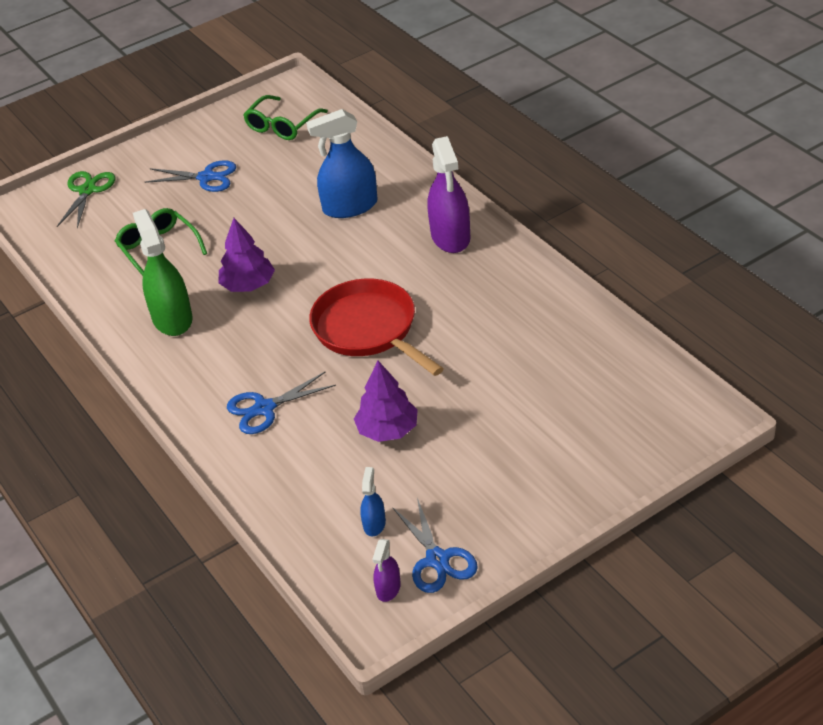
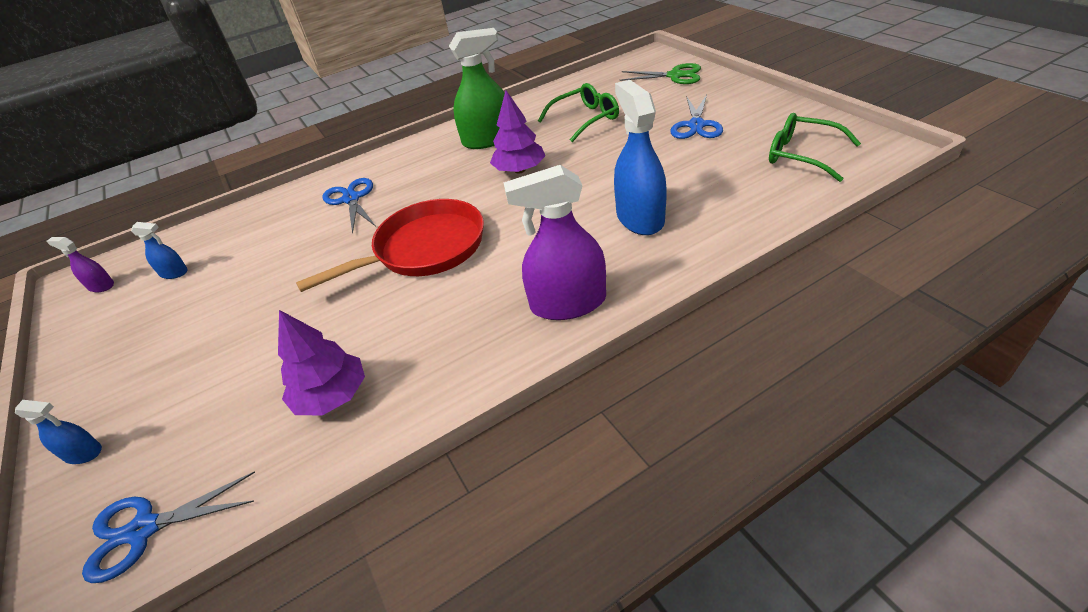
camera: 95 degrees right, 0 degrees up
(388, 430) = (277, 273): purple tree -> purple tree (332, 396)
(437, 559) = (101, 314): blue scissors -> blue scissors (144, 530)
(603, 475) = (83, 453): none -> blue spray bottle

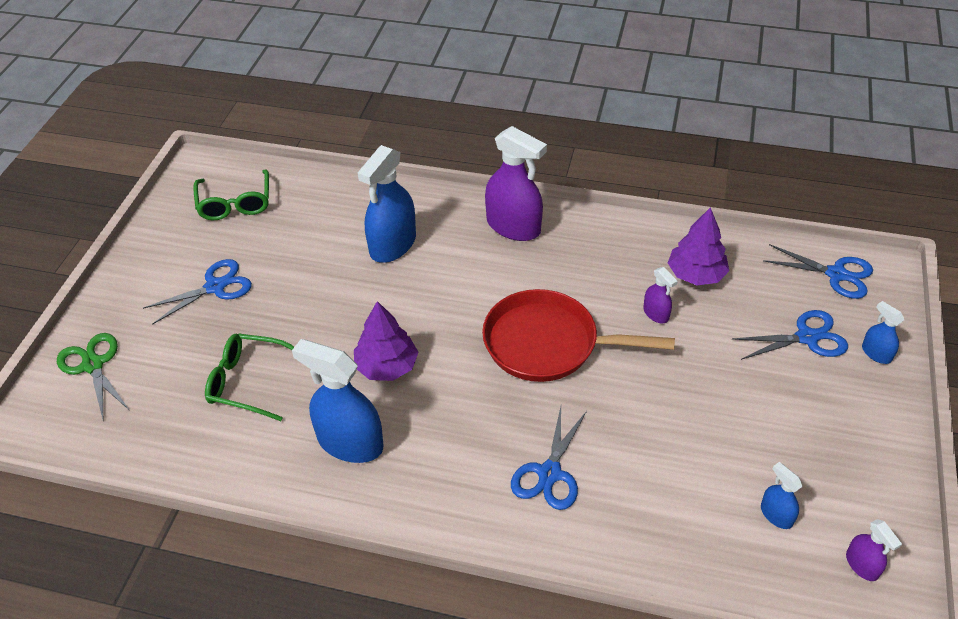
camera: 140 degrees left, 5 degrees up
(173, 416) = (807, 337): none -> blue scissors
(349, 330) = (656, 313): none -> purple spray bottle
(487, 140) = (350, 442): green spray bottle -> blue spray bottle

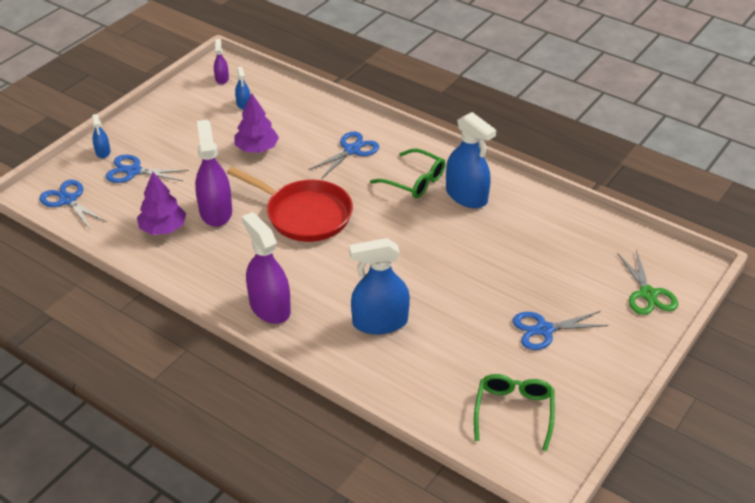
camera: 160 degrees left, 5 degrees down
(249, 382) = (527, 249): green glasses -> green glasses (414, 181)
(387, 366) = (424, 232): purple tree -> purple tree (257, 148)
(393, 245) = (380, 322): blue spray bottle -> blue spray bottle turned 150 degrees counterclockwise
(656, 313) = (216, 212): purple spray bottle -> purple spray bottle, size x2.07

